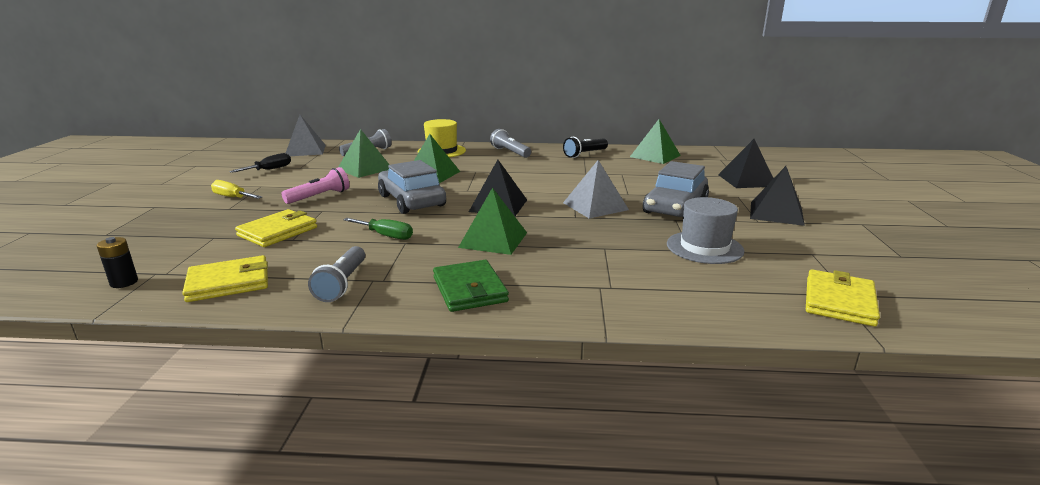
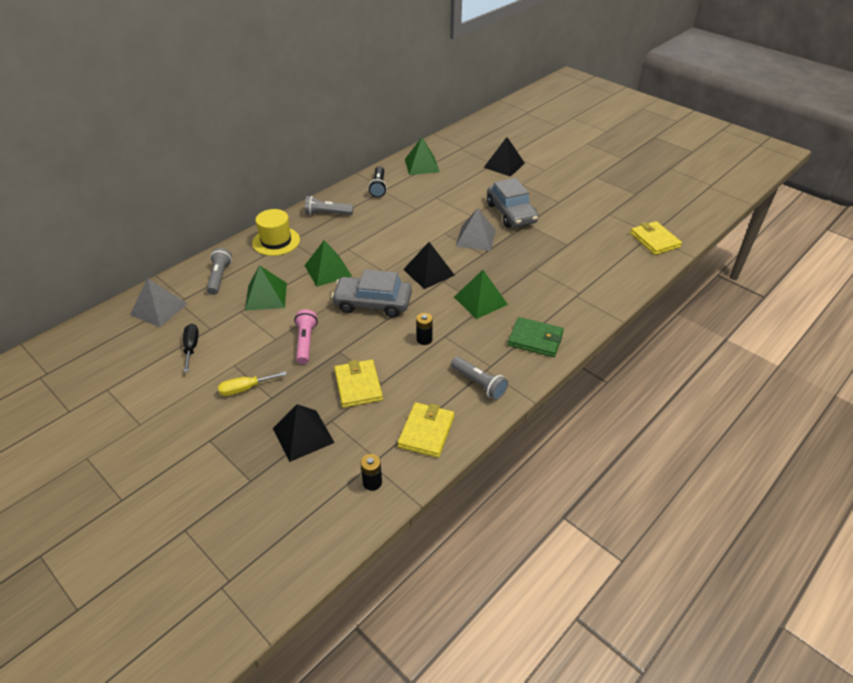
camera: 50 degrees left, 20 degrees up
(386, 235) = (424, 339): green screwdriver -> black battery
(704, 247) = (569, 238): grey hat -> none
(776, 213) = (557, 189): black pyramid -> black pyramid (303, 435)

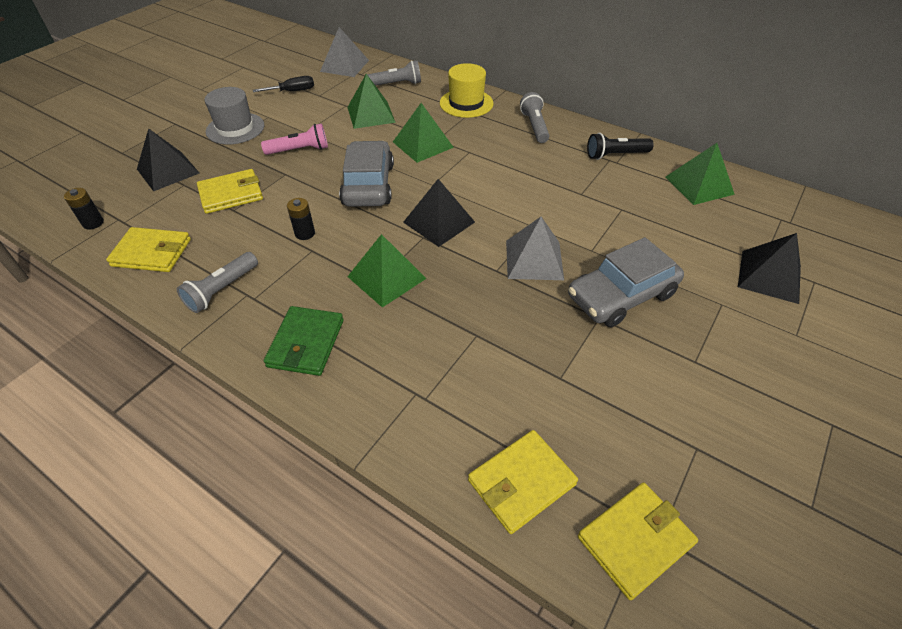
camera: 80 degrees right, 5 degrees up
(245, 389) = (235, 128): yellow screwdriver -> grey hat
(629, 267) = (521, 482): none -> yellow wallet

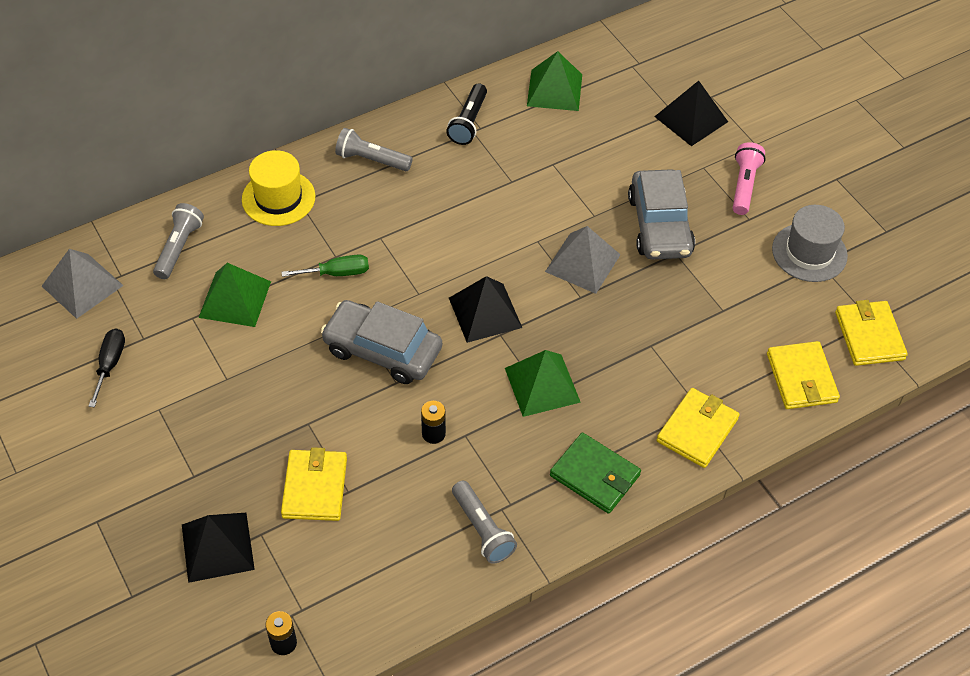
camera: 65 degrees left, 5 degrees up
(152, 253) = (381, 586): yellow wallet -> yellow wallet (697, 430)
(235, 128) = (163, 452): grey hat -> grey hat (809, 252)
(299, 150) = (266, 395): pink flashlight -> pink flashlight (744, 185)
(422, 144) = (337, 273): green pyramid -> green screwdriver

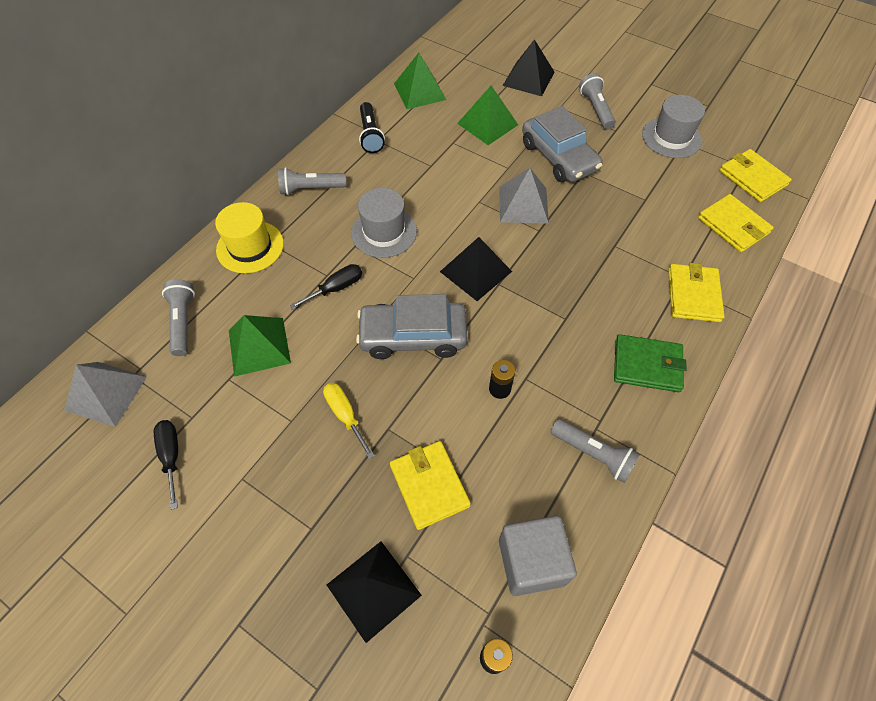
camera: 25 degrees left, 5 degrees up
(276, 395) = (345, 415): none -> yellow screwdriver
(337, 273) = (336, 288): green screwdriver -> black screwdriver
(364, 589) = (531, 562): none -> grey cube
(418, 235) = (384, 232): none -> grey hat
(542, 385) = (557, 310): green pyramid -> green pyramid (487, 124)
(744, 185) = (596, 109): pink flashlight -> grey flashlight

